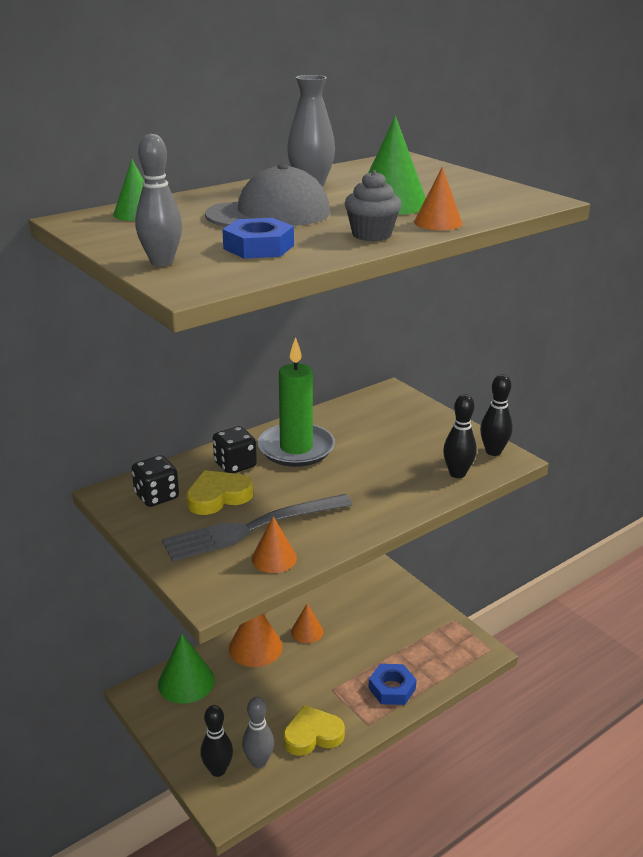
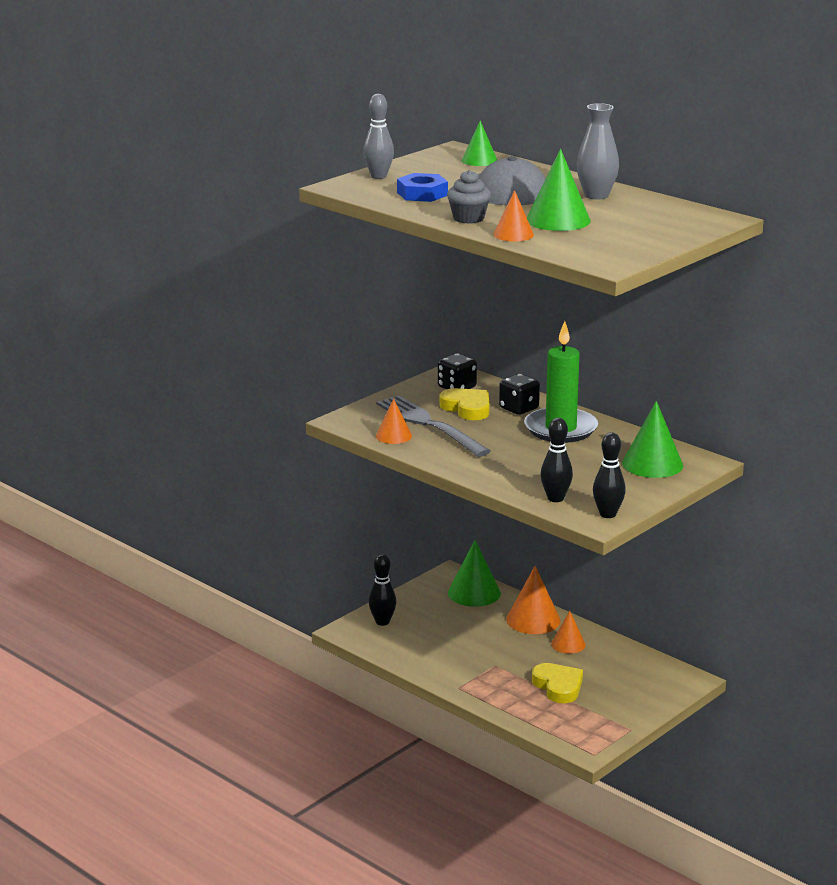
camera: 80 degrees right, 5 degrees down
(258, 761) = (397, 639): grey bowling pin -> none
(312, 735) = (435, 661): yellow heart -> yellow heart (558, 686)
(390, 415) = (652, 464): none -> green cone
(392, 688) = (509, 697): blue nut -> none

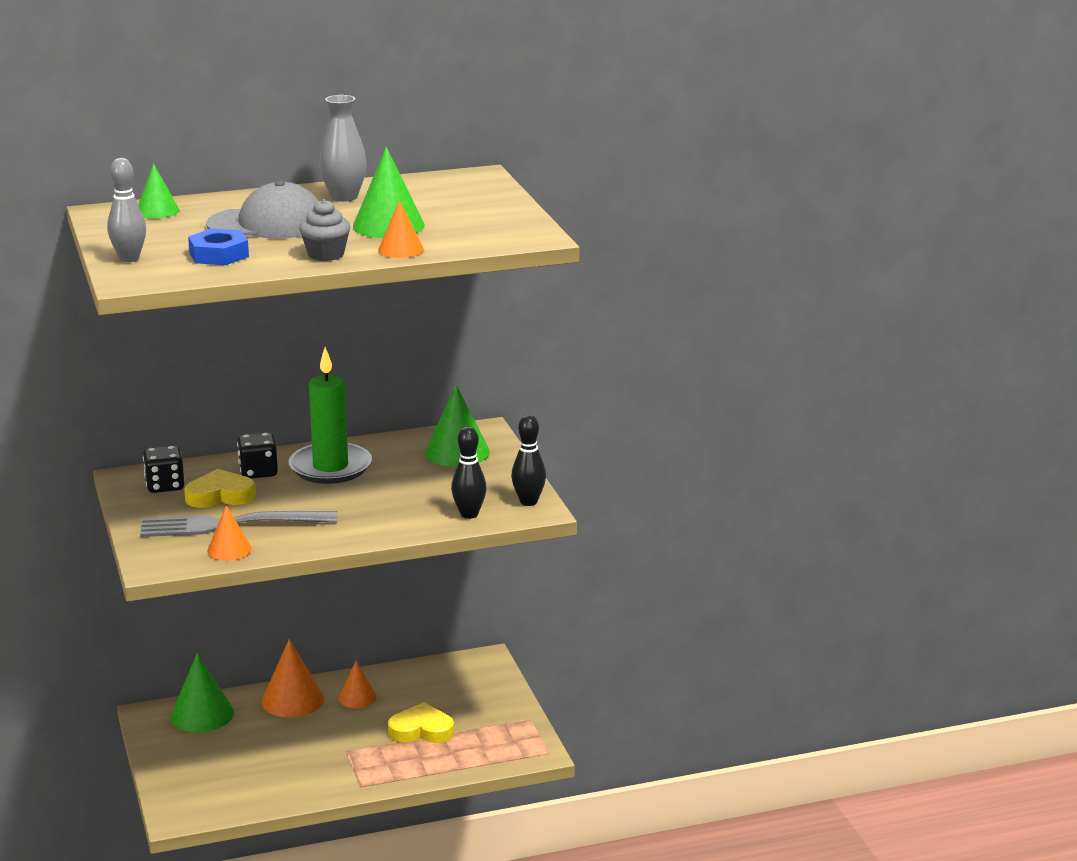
camera: 60 degrees left, 0 degrees up
(382, 622) = (187, 788): black bowling pin -> none

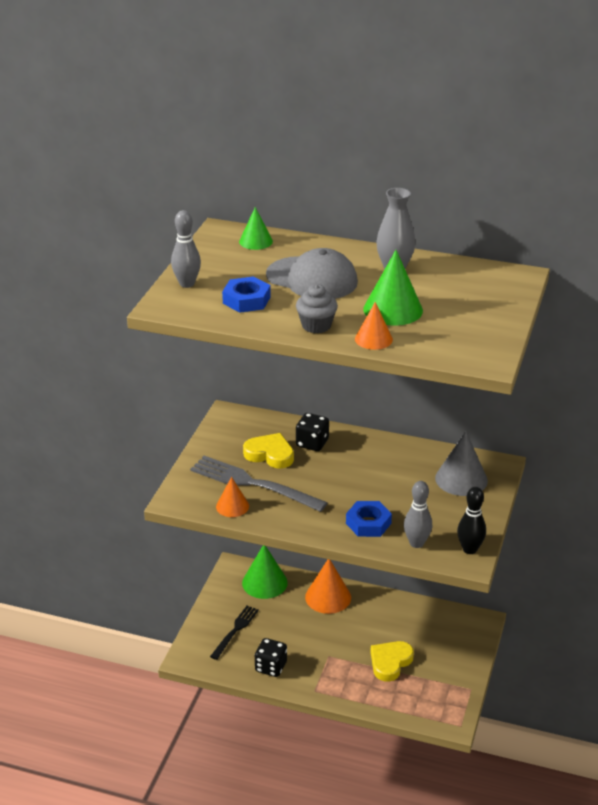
camera: 35 degrees right, 10 degrees up
(165, 486) = (244, 431): black dice -> black dice (271, 667)
(210, 769) = (235, 630): none -> black fork
(330, 467) = (362, 458): green candle -> none
(357, 697) = (370, 614): orange cone -> none
(400, 515) = (368, 523): none -> blue nut
(421, 730) = (390, 662): yellow heart -> yellow heart turned 90 degrees counterclockwise
(457, 452) = (461, 479): green cone -> grey cone
(469, 514) = (416, 543): black bowling pin -> grey bowling pin

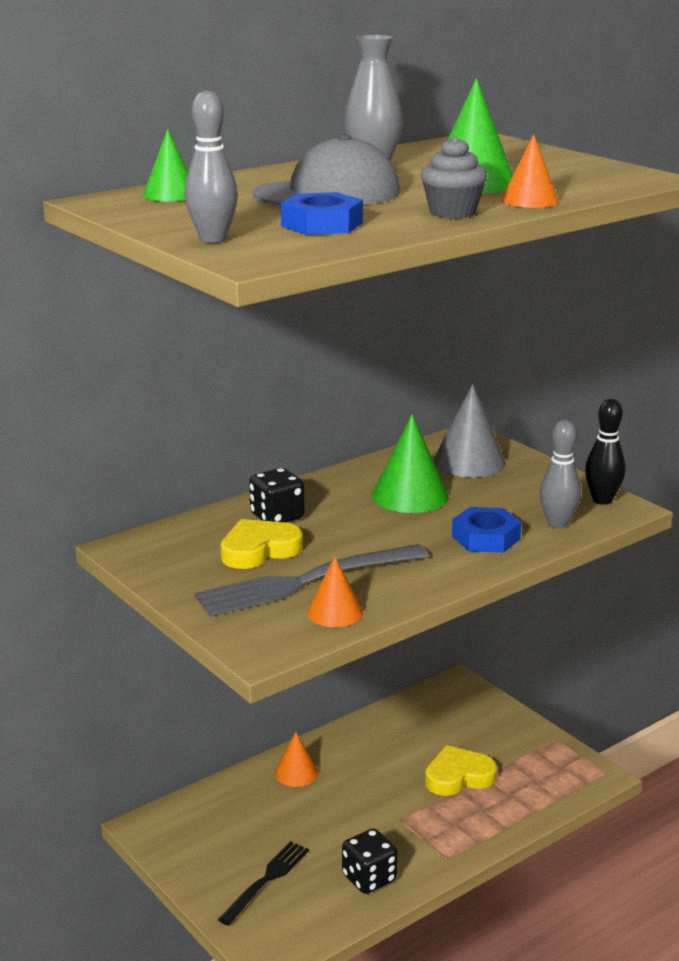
camera: 55 degrees left, 10 degrees down
(235, 630) = (267, 879): black fork -> black fork turned 60 degrees clockwise
(264, 582) = (208, 813): green cone -> green cone (410, 495)
(328, 597) = (296, 773): orange cone -> orange cone, size x0.62
(390, 662) = (458, 776): yellow heart -> yellow heart turned 90 degrees clockwise

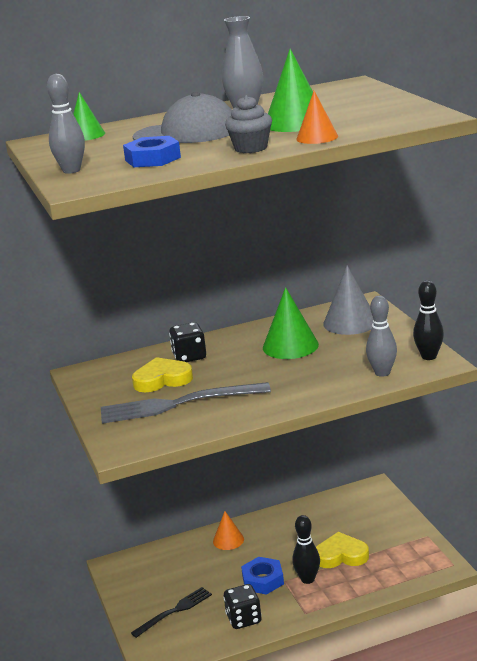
camera: 20 degrees right, 0 degrees up
(335, 612) = (183, 427): orange cone -> none
(430, 813) = (307, 579): none -> black bowling pin
(486, 538) = (322, 380): blue nut -> blue nut (263, 580)

